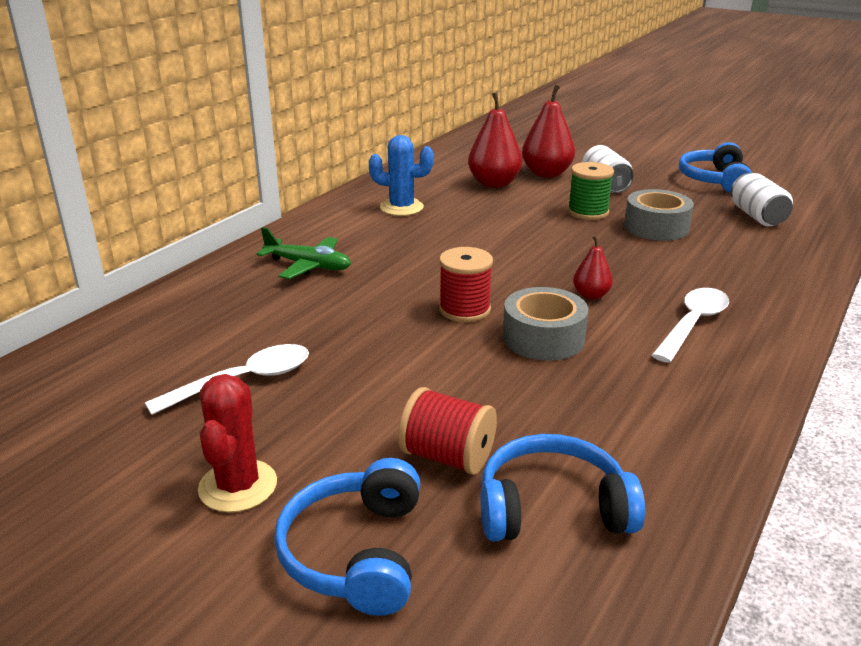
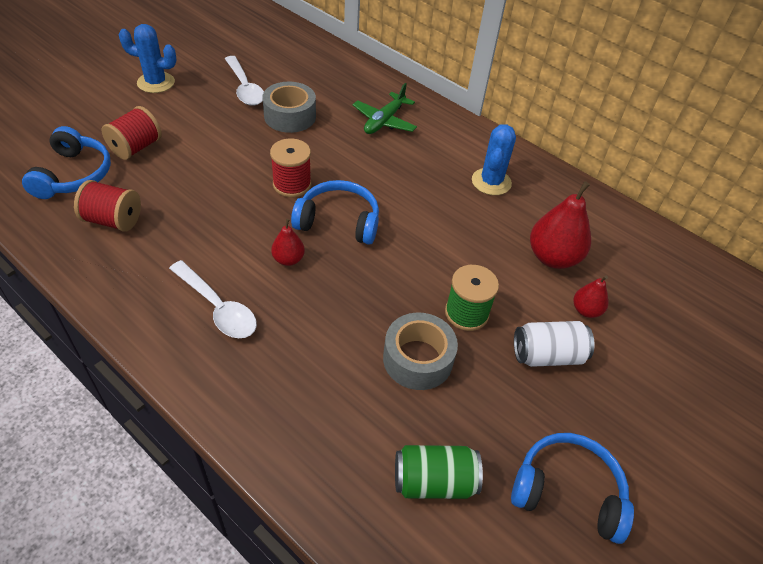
camera: 95 degrees right, 20 degrees up
(238, 486) = (156, 83): red cactus -> blue cactus
(356, 553) = (89, 110): blue headphones -> blue headphones (338, 221)
(543, 338) = (236, 214): grey tape -> grey tape (290, 116)
(546, 174) = (586, 310): red pear -> red pear, size x0.54
(622, 433) = (113, 220): none -> red spool
(757, 216) = (434, 481): white can -> green can

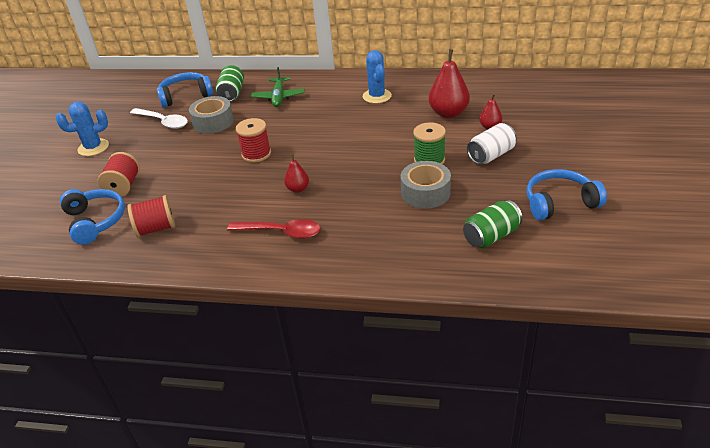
camera: 25 degrees left, 10 degrees down
(218, 308) = (281, 232): white spoon -> red spoon
(338, 221) = (307, 157): blue headphones -> blue headphones (186, 96)
(342, 89) = (232, 93): none -> green can

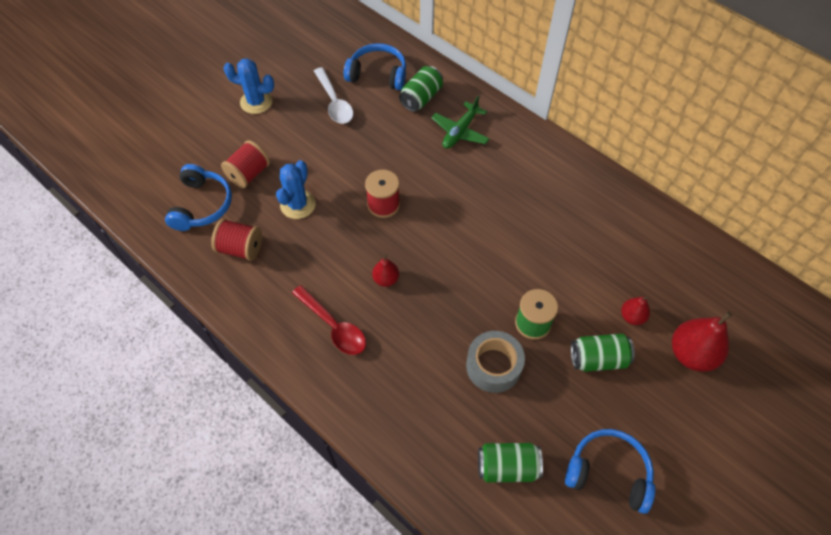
camera: 30 degrees right, 20 degrees up
(213, 122) = (376, 131): grey tape -> none
(377, 96) = (555, 192): blue cactus -> blue cactus (298, 204)
(448, 113) = (606, 267): red pear -> red pear (691, 354)
(491, 155) = (598, 359): white can -> green can

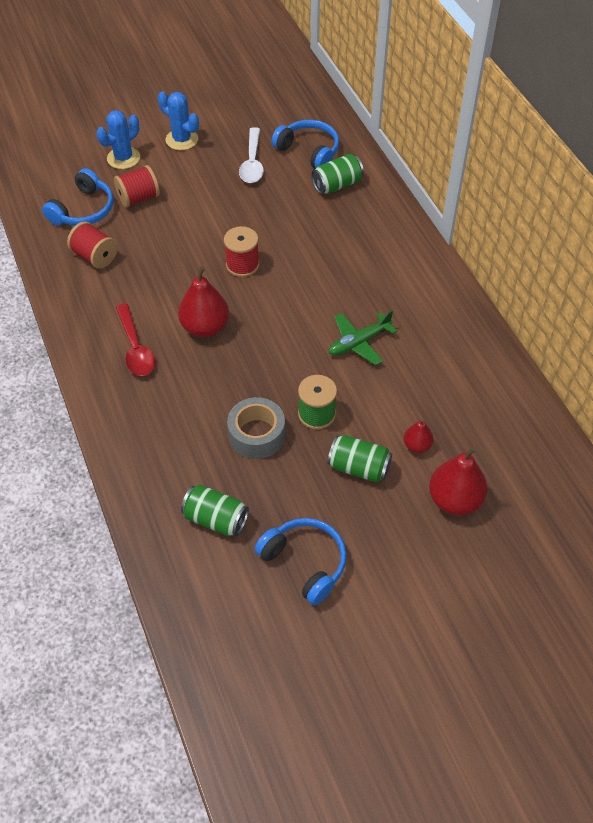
camera: 25 degrees right, 5 degrees down
(298, 204) = (166, 238): blue cactus -> blue cactus (123, 158)
(386, 279) = (205, 327): red pear -> red pear, size x1.86
(460, 131) = (355, 227): green plane -> green plane (359, 342)

